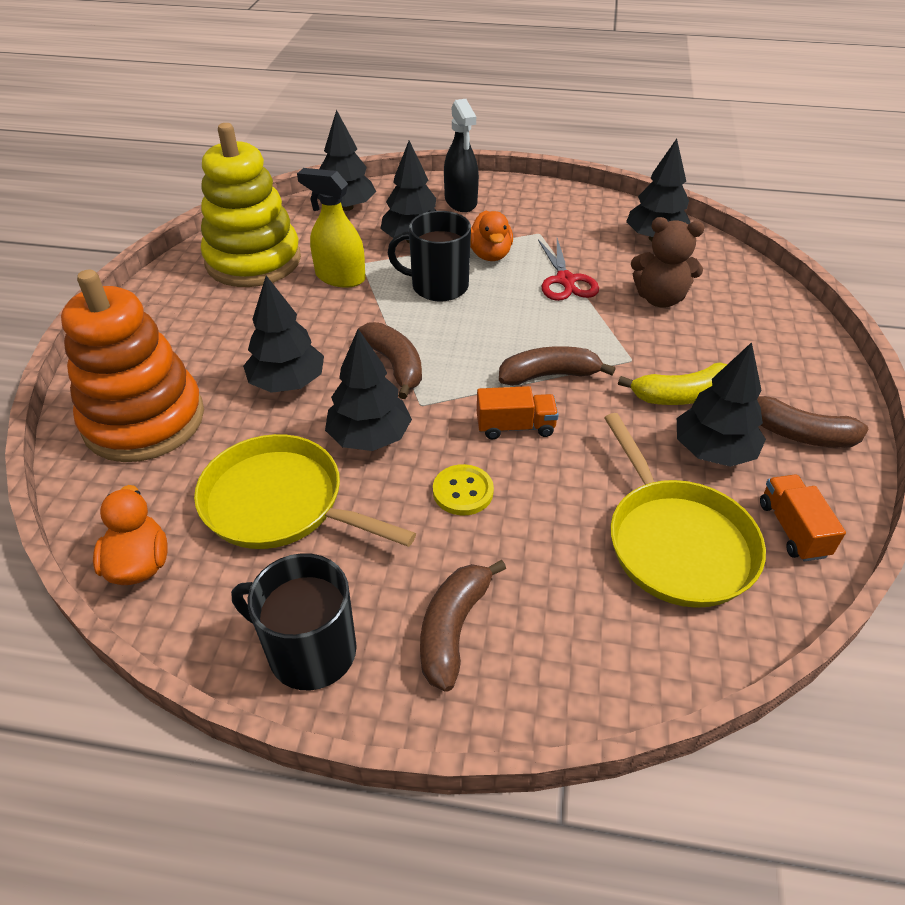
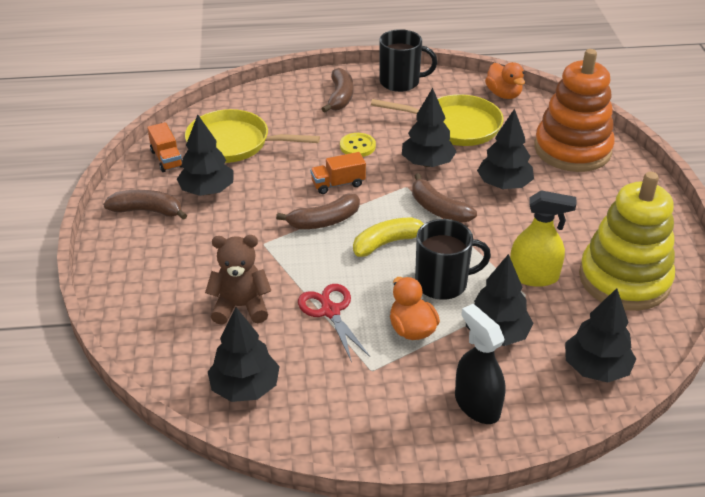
camera: 165 degrees right, 5 degrees down
(676, 542) = (233, 143): yellow pan -> yellow pan turned 45 degrees counterclockwise
(681, 396) = (226, 222): yellow banana -> yellow banana (388, 243)

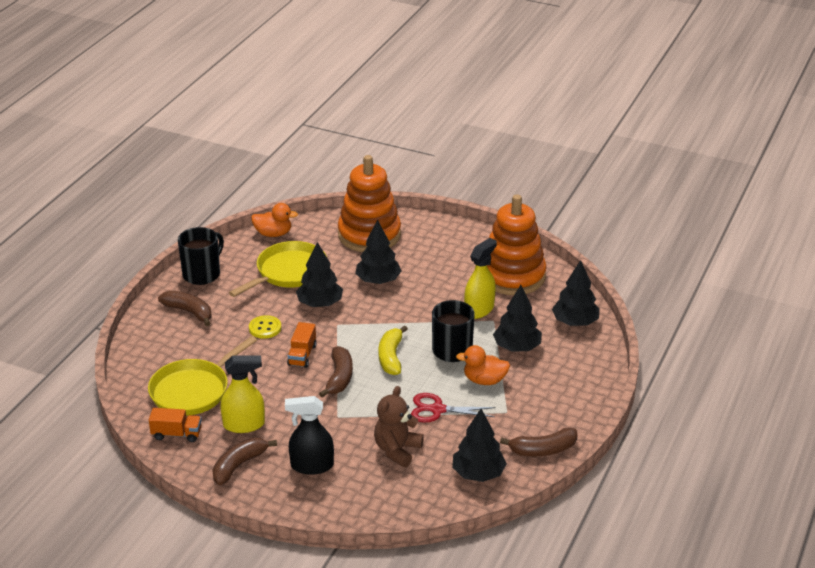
camera: 60 degrees left, 5 degrees down
(207, 191) = (244, 425): black tree -> yellow spray bottle
(438, 209) = (376, 320): brown banana -> brown banana (543, 450)
(477, 405) = (568, 380): black spray bottle -> black spray bottle (311, 466)
(624, 279) = (512, 276): yellow stacking toy -> orange stacking toy

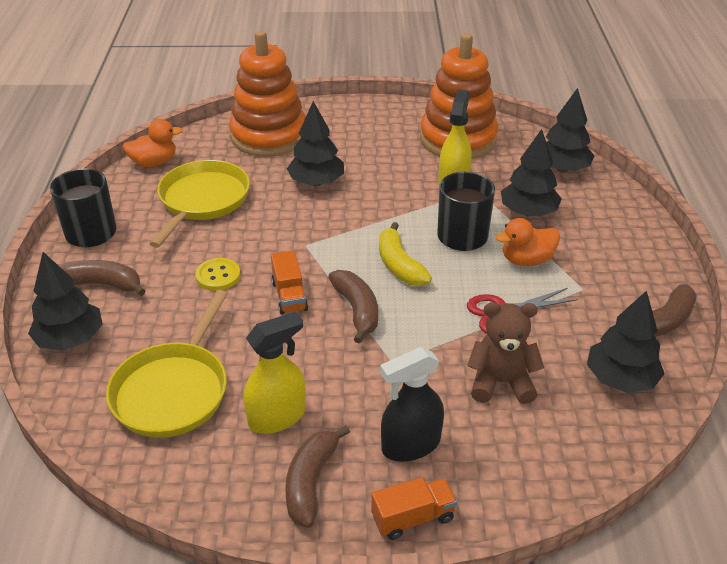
camera: 25 degrees left, 5 degrees up
(176, 434) = (189, 466): orange truck -> orange truck (413, 517)
(320, 304) = (267, 226): black tree -> black tree (70, 339)
(397, 450) = (501, 382): brown teddy bear -> brown teddy bear turned 90 degrees clockwise

